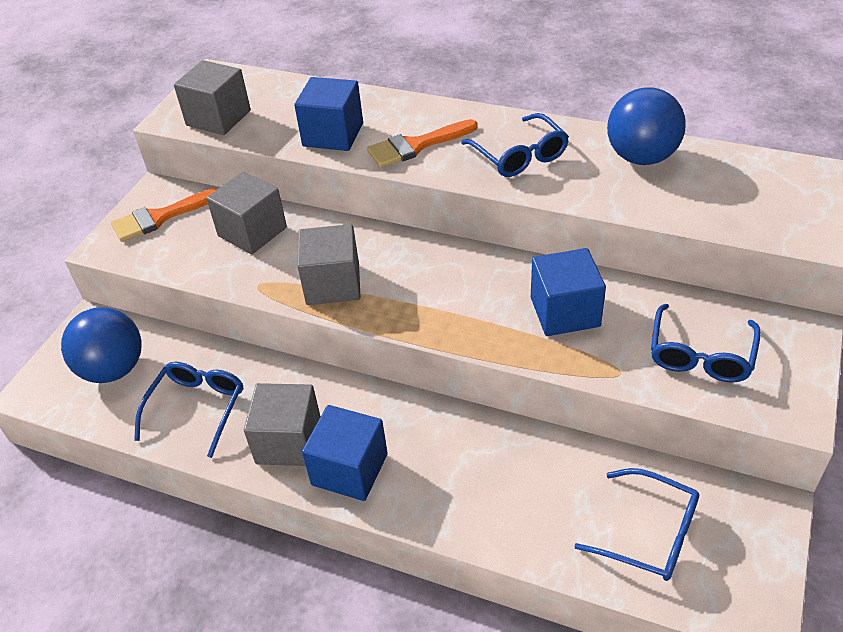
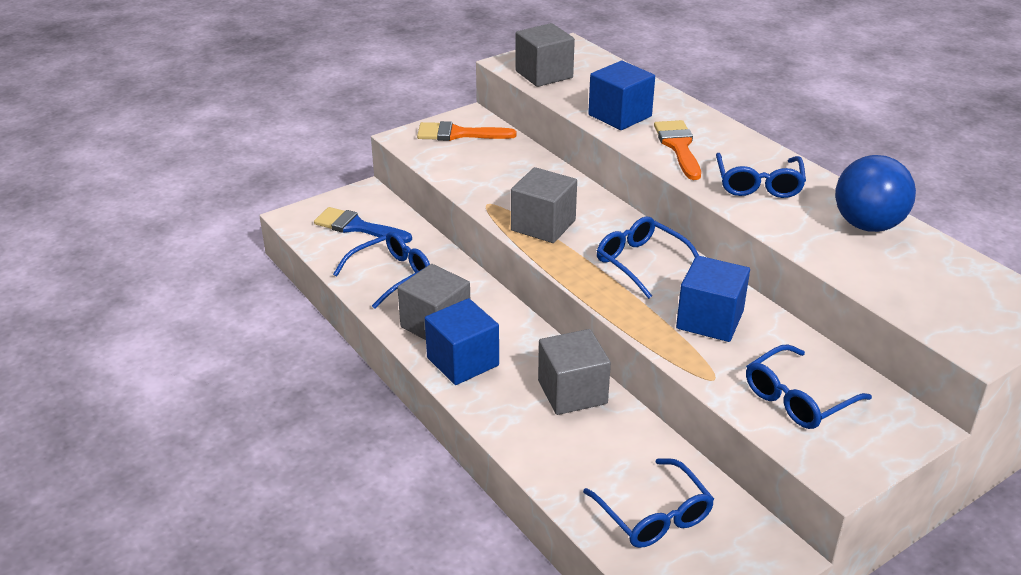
camera: 30 degrees right, 10 degrees down
(113, 369) = (357, 227): blue ball -> blue brush
(252, 232) = (515, 169): grey cube -> grey cube (572, 392)
(416, 146) = (678, 146): orange brush -> orange brush turned 75 degrees clockwise
(457, 281) = (642, 263): none -> blue glasses

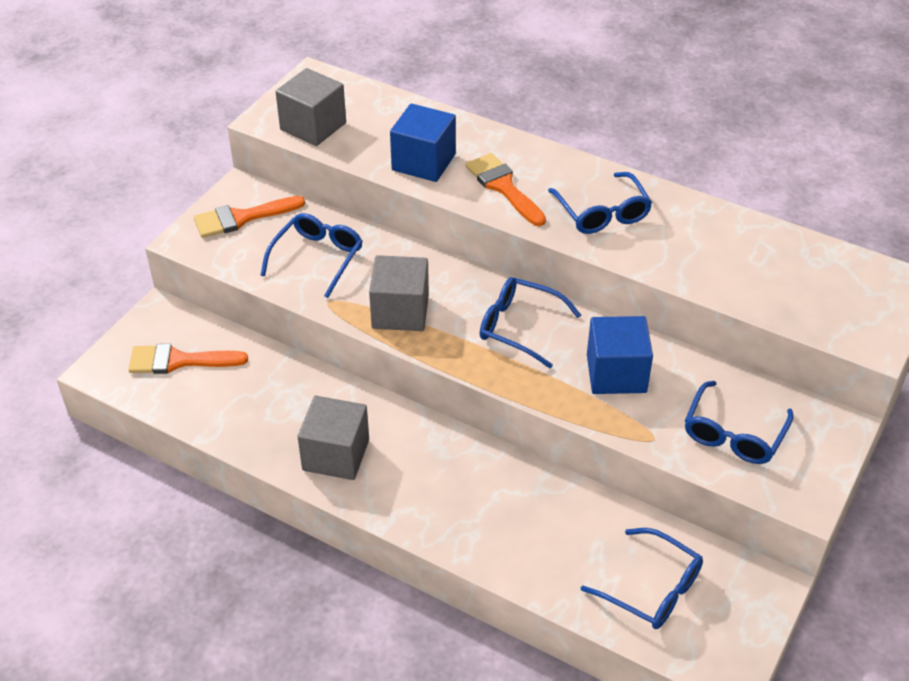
camera: 25 degrees left, 10 degrees up
(357, 227) = (178, 361): blue brush -> orange brush
(391, 275) = (253, 411): blue glasses -> blue glasses (317, 258)
(463, 361) = (388, 489): blue cube -> none
(572, 392) = (511, 485): grey cube -> none
(867, 225) = (721, 233): blue ball -> none

